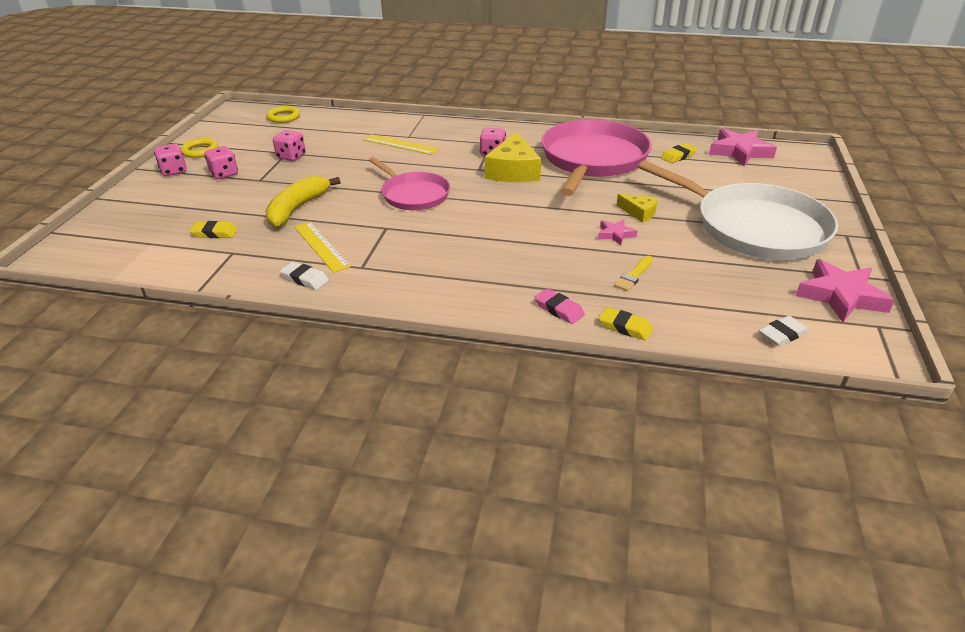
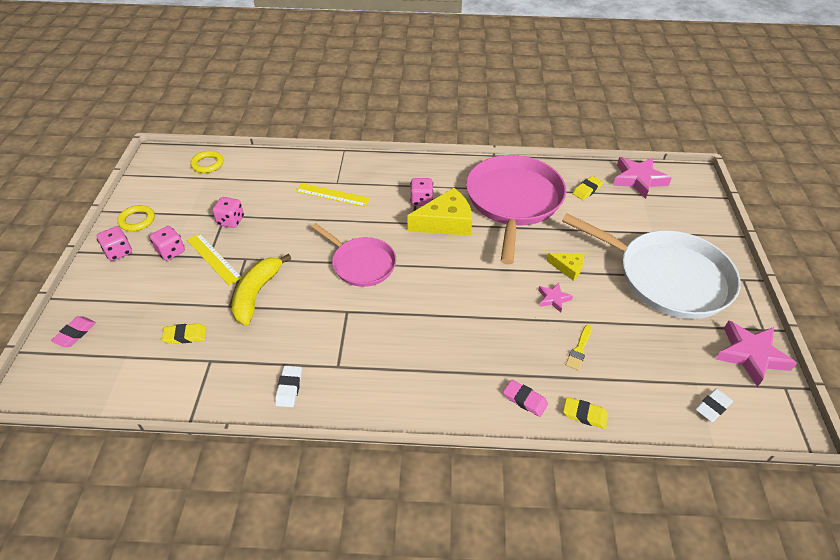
camera: 10 degrees left, 10 degrees up
(109, 223) = (75, 333): none -> pink eraser
(305, 279) = (289, 388): white eraser -> white eraser turned 75 degrees clockwise
(321, 246) = (293, 342): yellow ruler -> yellow ruler (213, 258)
(513, 170) = (445, 222): yellow cheese -> yellow cheese turned 105 degrees counterclockwise

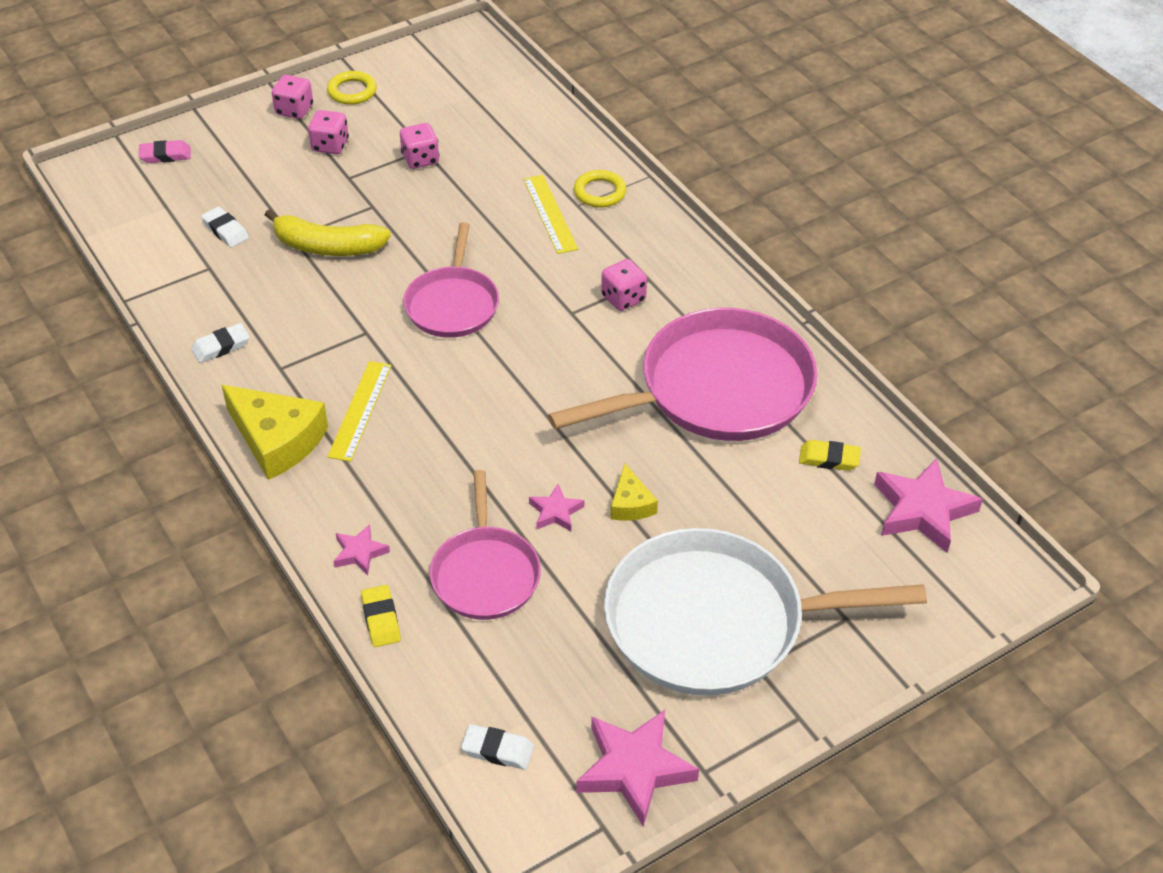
camera: 55 degrees right, 0 degrees up
(185, 336) = (225, 230): yellow eraser -> white eraser
(207, 164) = (497, 82): yellow ring -> yellow ring (599, 192)
(213, 258) = (349, 183): yellow ruler -> yellow ruler (360, 410)
(256, 294) = (327, 247): yellow banana -> yellow banana turned 150 degrees counterclockwise
(445, 222) = (603, 342): yellow cheese -> yellow cheese (277, 440)
(525, 400) = (360, 553): pink eraser -> pink star
(579, 349) = (485, 573): yellow brush -> pink pan
(667, 277) = (715, 622): white pan -> white pan turned 90 degrees clockwise

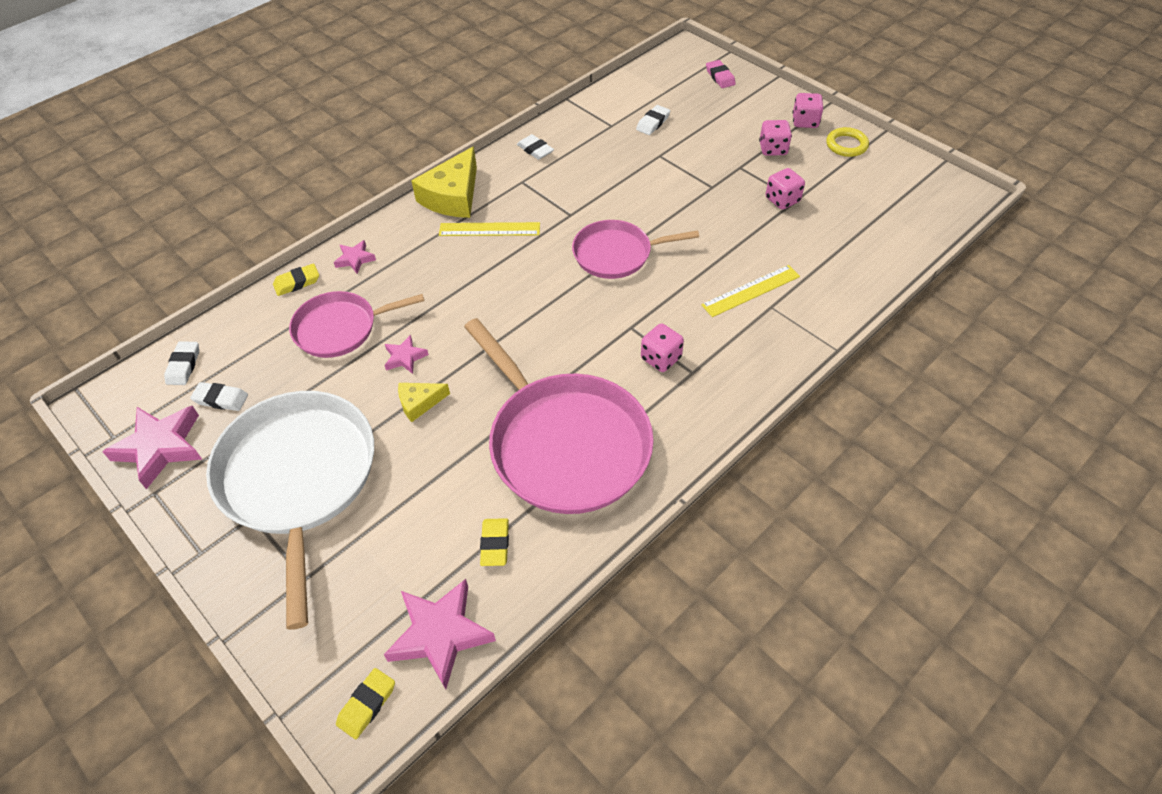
camera: 80 degrees right, 5 degrees up
(327, 247) = (656, 174): yellow banana -> none
(570, 704) = (221, 399): none -> white eraser
(599, 192) = (795, 318): yellow ring -> none
(989, 571) = (367, 705): none -> yellow eraser

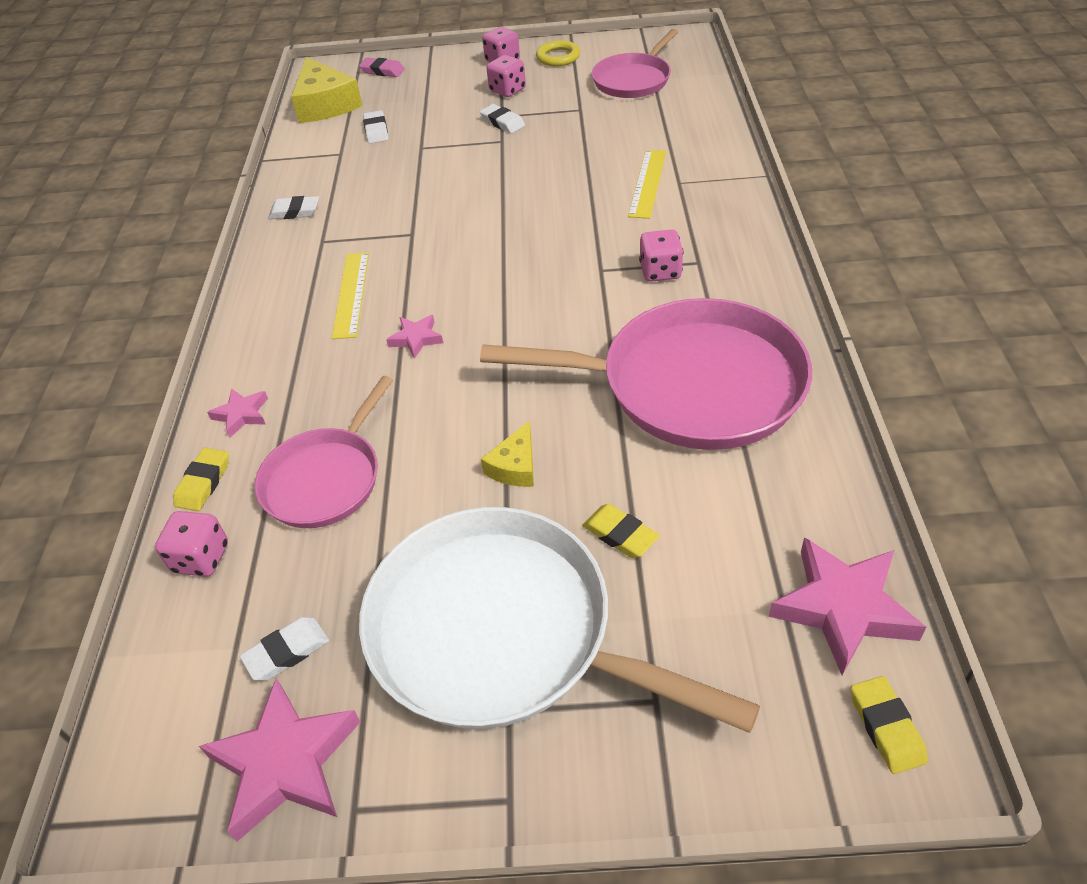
camera: 45 degrees left, 5 degrees down
(183, 366) = (181, 666): white eraser -> white eraser (502, 122)
(405, 357) = (437, 446): pink star -> pink star (416, 339)
(453, 196) = (267, 296): yellow cheese -> yellow cheese (325, 104)
(489, 229) = (351, 294): yellow ruler -> yellow ruler turned 45 degrees counterclockwise
(495, 544) = (765, 502): yellow eraser -> yellow eraser (620, 534)
(616, 254) = (501, 232): pink pan -> pink pan (633, 80)
(782, 200) = (570, 116): pink dice -> pink dice (201, 558)

